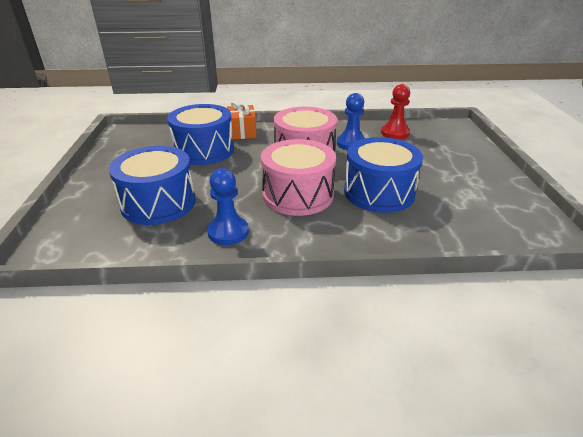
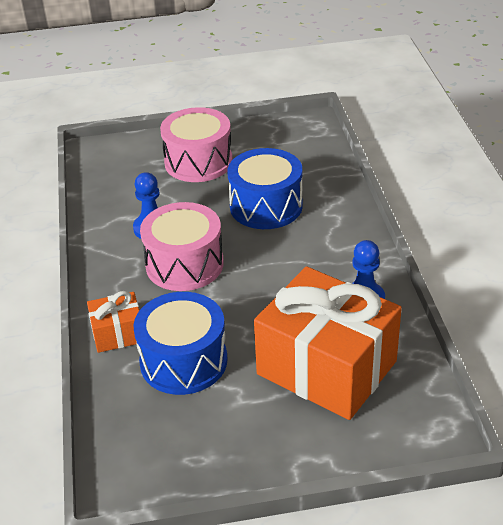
camera: 95 degrees left, 5 degrees up
(158, 203) = (326, 368): blue drum -> orange gift
(298, 195) = (283, 260): pink drum -> pink drum (198, 162)
(395, 133) = (118, 194): red pawn -> none

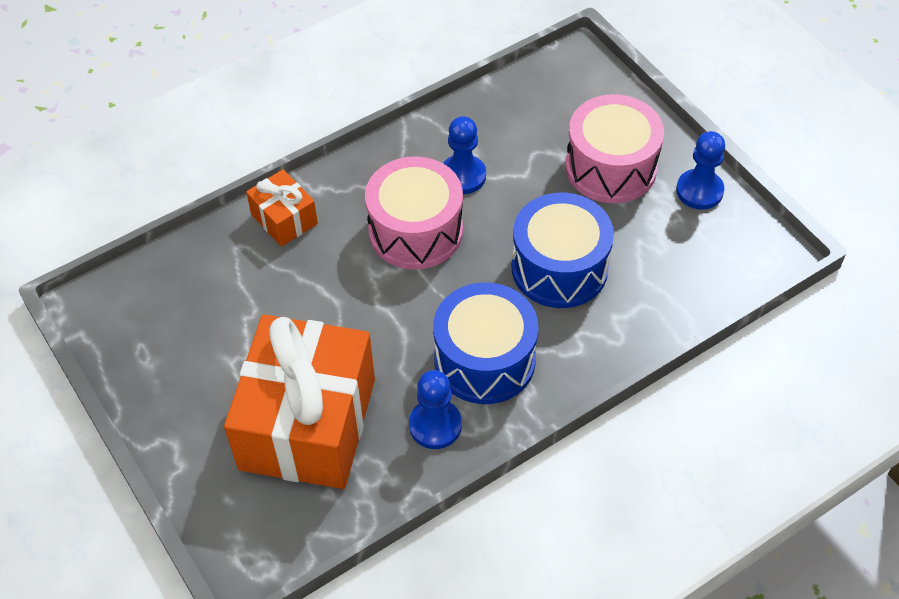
camera: 65 degrees right, 15 degrees up
(183, 361) = (267, 291): blue drum -> blue drum (485, 360)
(245, 133) = (699, 191): none -> blue pawn

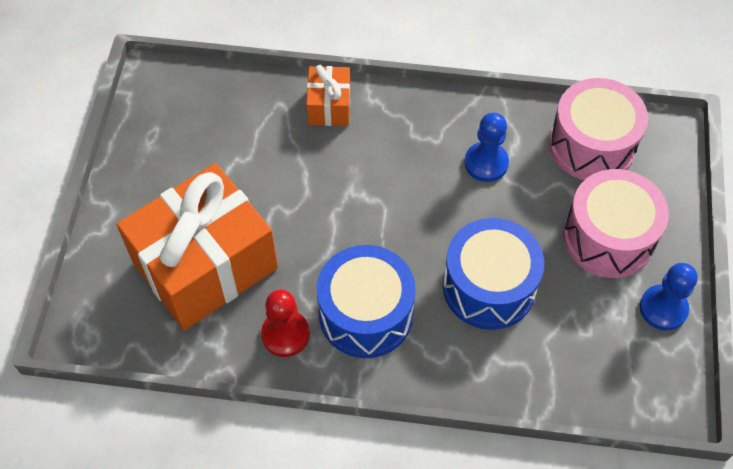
camera: 40 degrees right, 5 degrees up
(415, 231) = (411, 180): pink drum -> pink drum (592, 145)
(435, 425) = (285, 334): blue pawn -> red pawn

